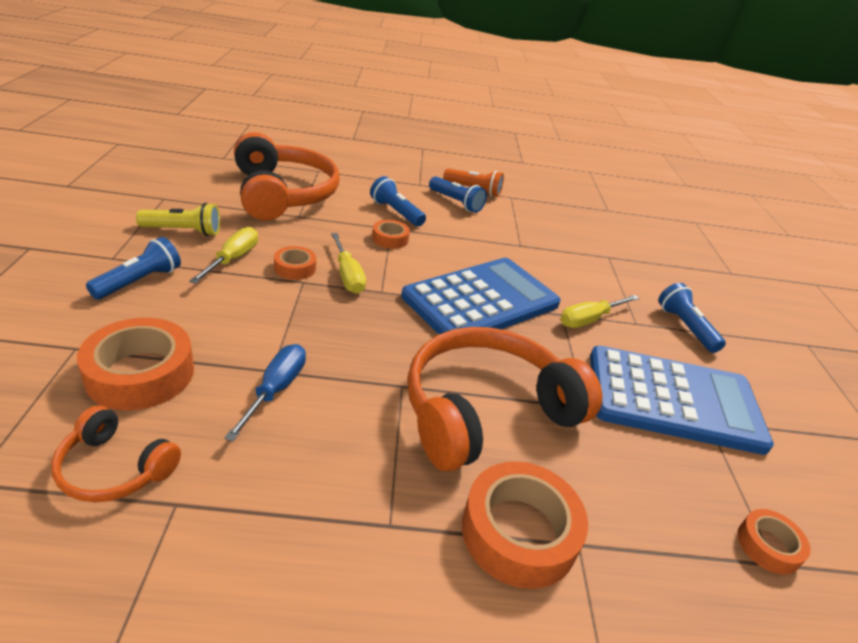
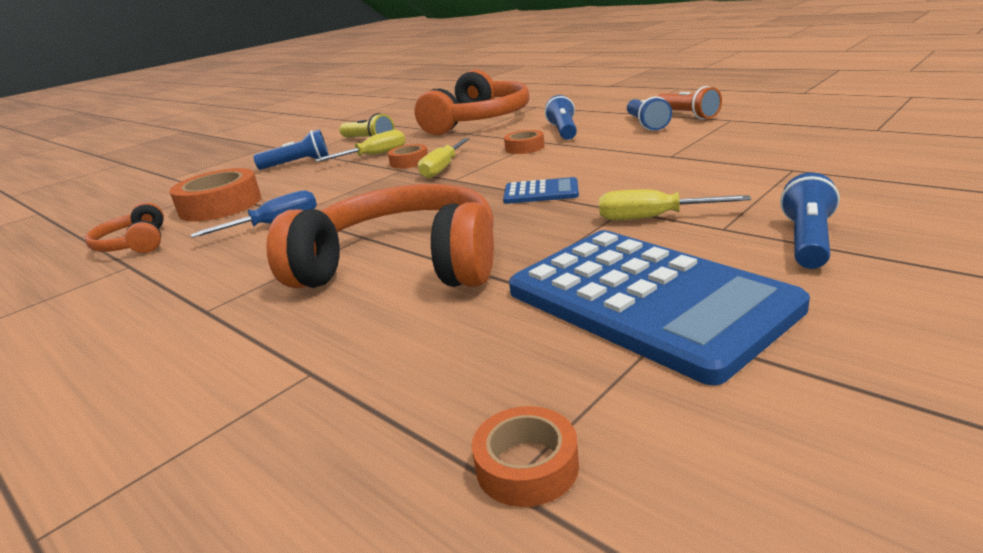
camera: 50 degrees right, 10 degrees down
(481, 301) = (541, 192): blue calculator -> blue calculator, size x0.43
(519, 532) = (278, 346): orange tape -> none

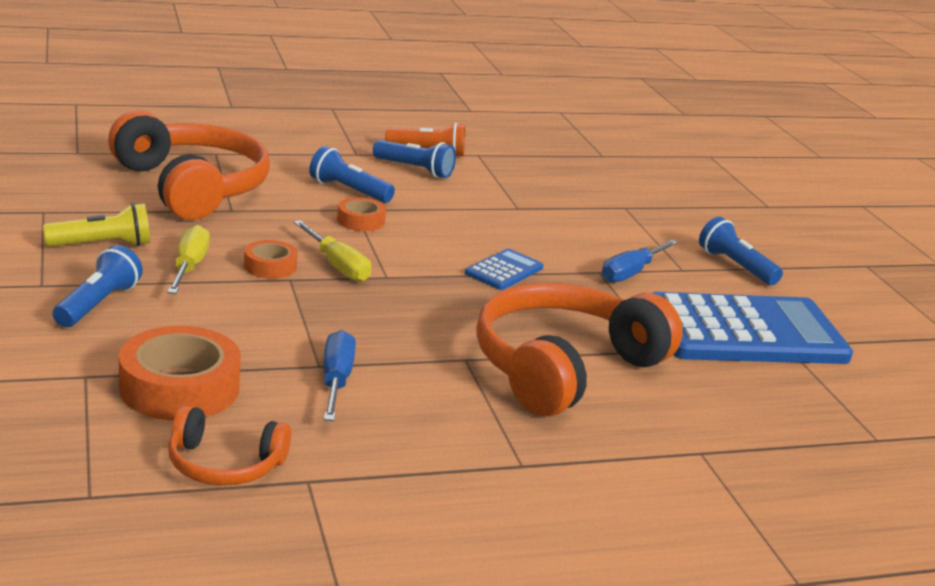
camera: 65 degrees left, 0 degrees up
(527, 466) = (867, 428): orange tape -> none
(652, 218) = (630, 273): yellow screwdriver -> blue screwdriver

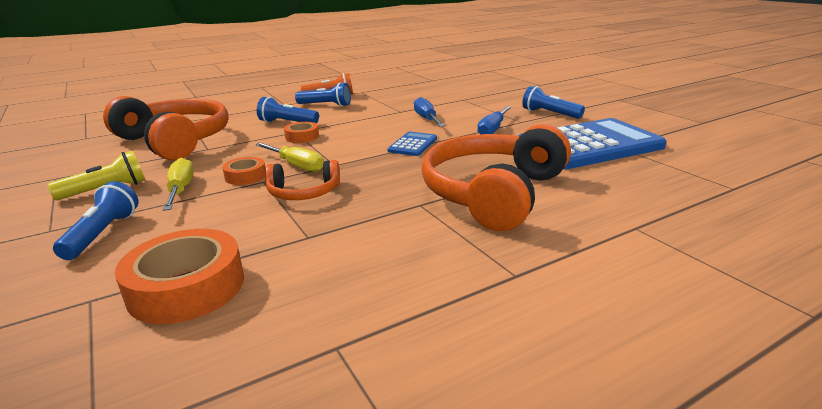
camera: 10 degrees left, 0 degrees up
(224, 464) = (246, 354): orange headphones -> orange headphones (303, 193)
(336, 380) = (326, 245): blue screwdriver -> blue screwdriver (426, 119)

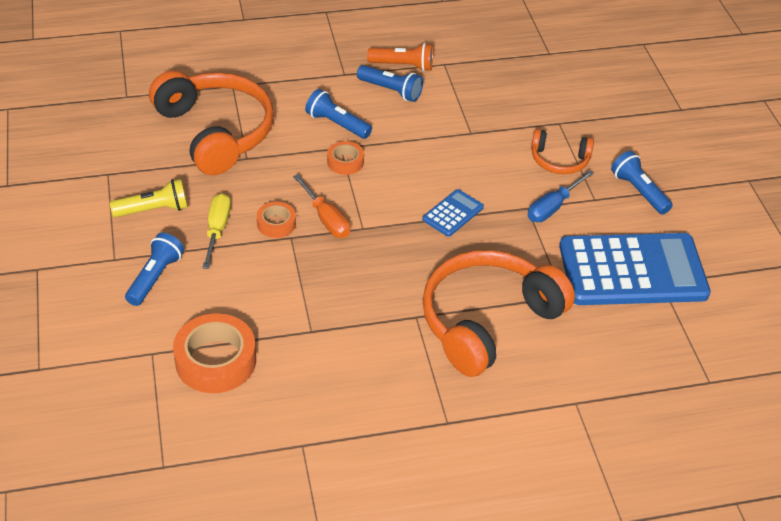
camera: 15 degrees right, 20 degrees up
(296, 166) = (326, 219): yellow screwdriver -> orange screwdriver
(303, 193) = (322, 268): orange headphones -> orange headphones (559, 160)
(426, 119) = (492, 160): blue screwdriver -> none

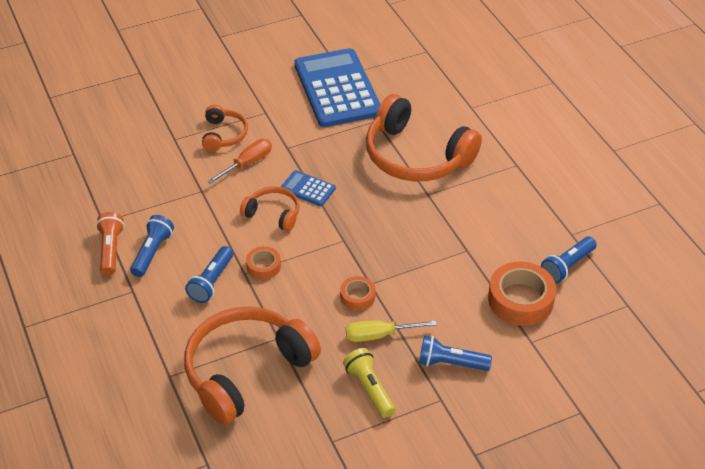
camera: 100 degrees left, 0 degrees up
(326, 219) = (341, 265): orange screwdriver -> orange screwdriver (248, 163)
(420, 180) = (273, 214): none -> orange headphones
(552, 207) = (282, 134): blue screwdriver -> none
(638, 191) = (249, 90): blue flashlight -> blue flashlight (567, 266)

